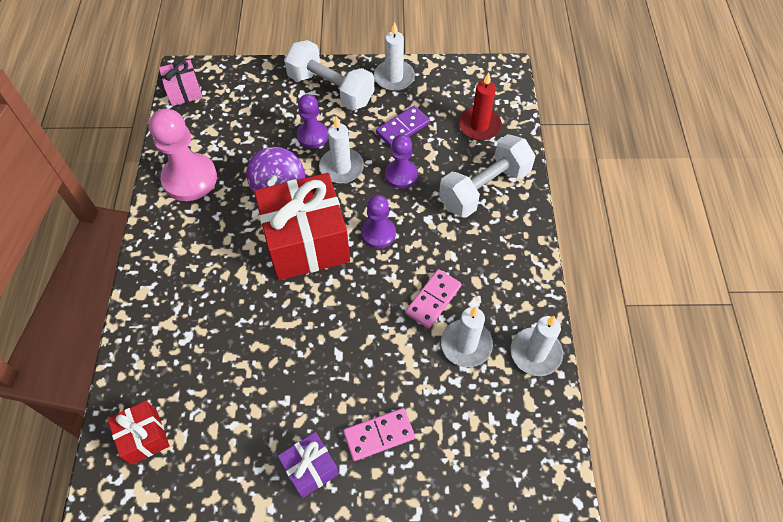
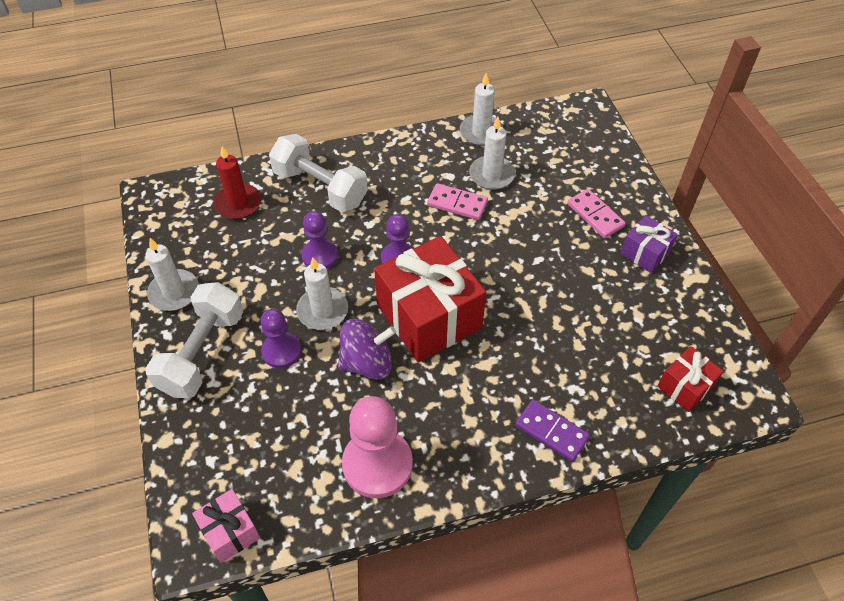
camera: 105 degrees left, 5 degrees down
(402, 128) = (253, 268): purple domino -> purple domino (551, 432)

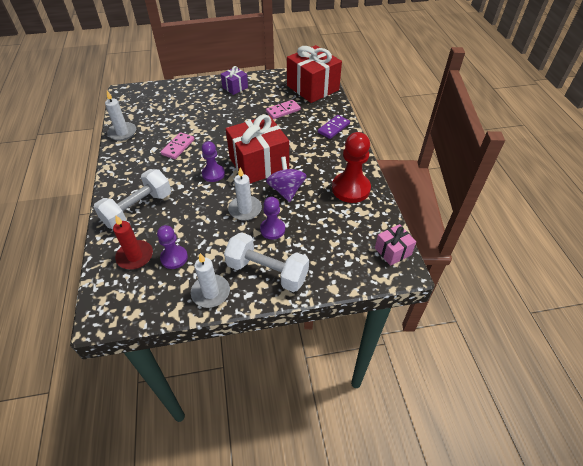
camera: 85 degrees left, 5 degrees down
(320, 256) = (200, 210): purple pawn -> purple pawn (174, 258)
(377, 464) = (350, 189): pink pawn -> red pawn
(491, 175) = (160, 132): white candle -> none
(595, 215) = (205, 99): pink domino -> pink domino (283, 111)
(685, 387) = (313, 88): red gift -> red gift, size x2.04

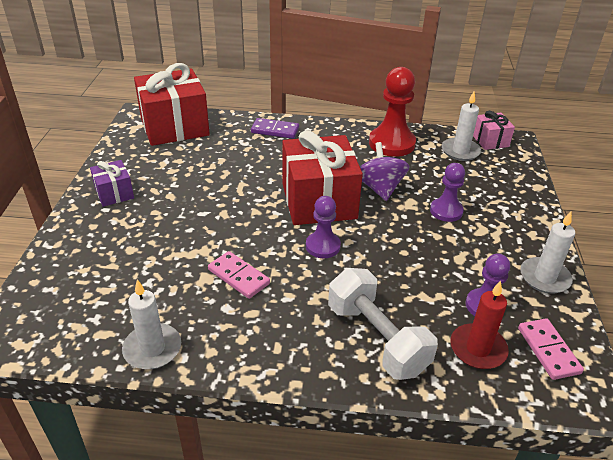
camera: 75 degrees left, 10 degrees down
(245, 209) = (405, 227): white candle -> white candle (460, 151)
(267, 272) = (513, 227): white dumbbell -> none
(283, 111) = (211, 160): pink domino -> pink domino (548, 350)
(286, 190) = (380, 188): purple spinning top -> purple spinning top turned 75 degrees clockwise
(333, 128) = (275, 130): purple domino -> purple domino turned 45 degrees counterclockwise

